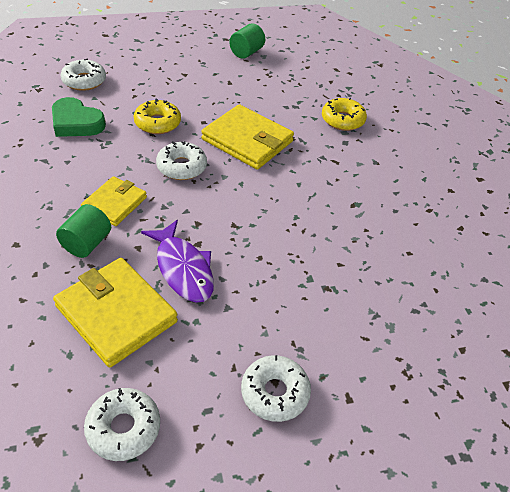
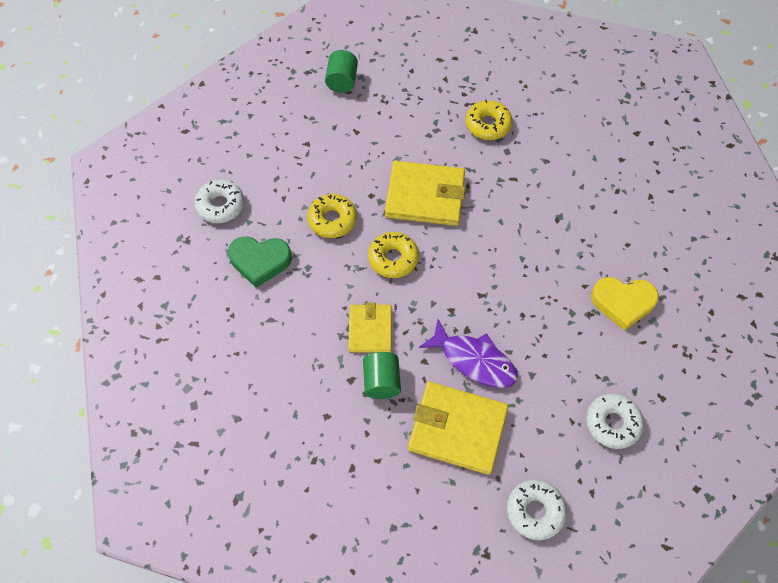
camera: 25 degrees left, 15 degrees up
(181, 167) = (393, 258): white donut -> yellow donut
(368, 295) = (623, 303): none -> yellow heart

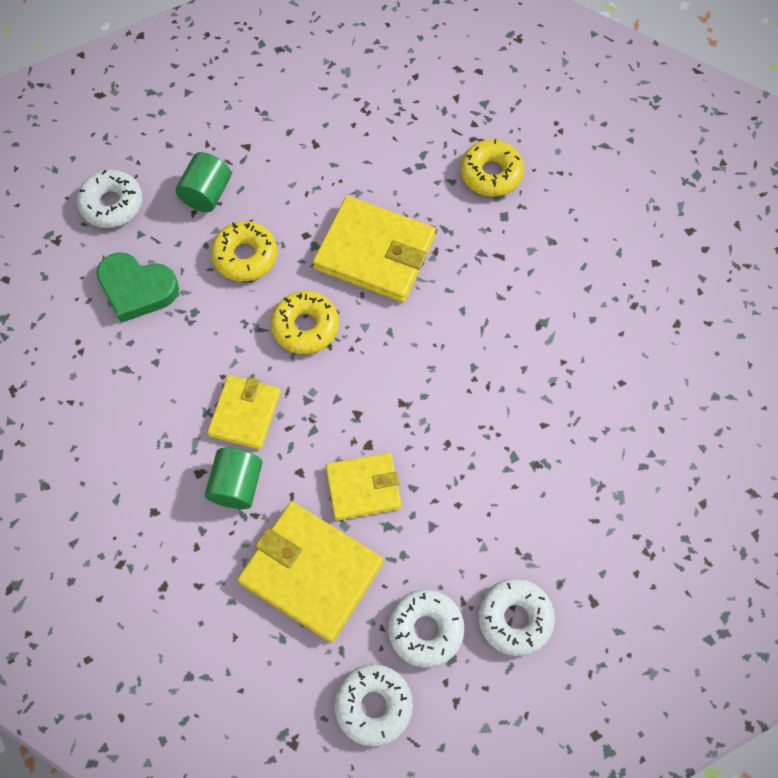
camera: 15 degrees right, 5 degrees up
(342, 81) = (319, 71): green cylinder -> green cylinder (207, 194)
(474, 360) = (363, 487): purple fish -> yellow wallet
(553, 448) = (425, 630): none -> white donut
(623, 303) = (586, 461): yellow heart -> none

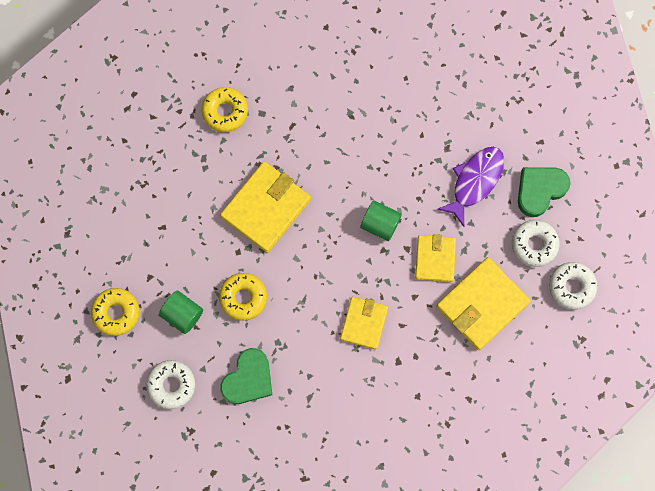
camera: 75 degrees left, 10 degrees up
(237, 485) = (413, 339): green cylinder -> green cylinder (380, 224)
(245, 413) = (364, 323): yellow wallet -> yellow wallet turned 75 degrees clockwise
(305, 327) = (310, 269): yellow donut -> yellow donut (116, 313)
(497, 517) = (475, 182): none -> purple fish
(515, 618) = (540, 190): white donut -> green heart

